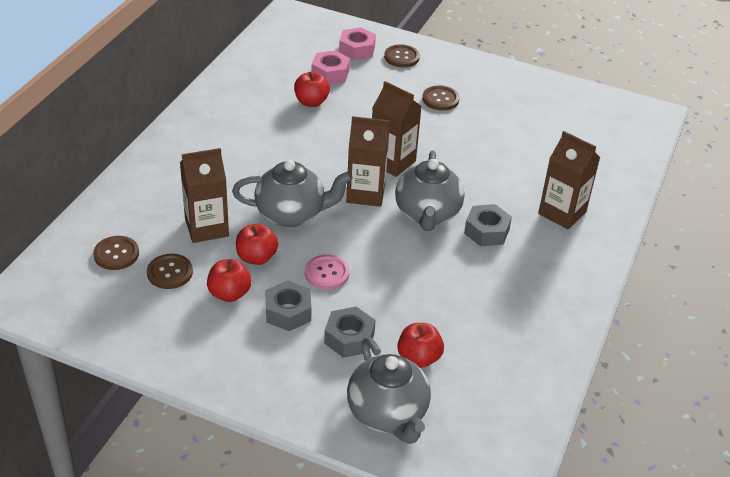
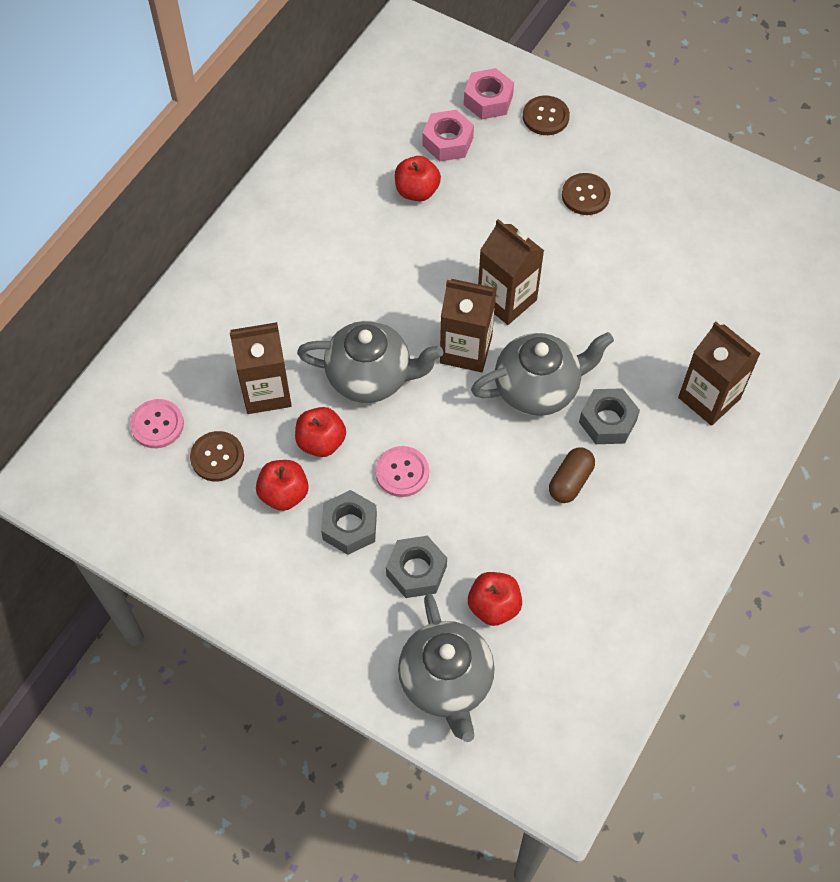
camera: 10 degrees right, 20 degrees up
(116, 254) = (157, 425): brown button -> pink button
(427, 214) = (538, 388): grey teapot -> grey teapot turned 120 degrees counterclockwise
(465, 271) = (570, 481): none -> brown capsule

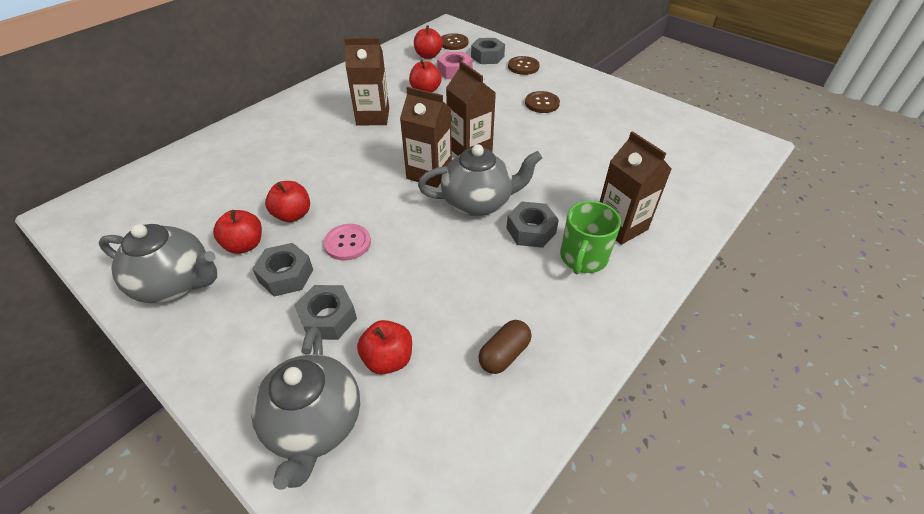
camera: 10 degrees right, 15 degrees down
(157, 425) = (176, 189): pink button -> none
(217, 457) = (207, 214): brown button -> brown button (453, 43)
(266, 391) = (268, 180): brown carton -> brown carton (373, 117)
(370, 377) = (350, 181): grey teapot -> grey teapot (176, 284)
(398, 110) = (428, 55): none -> red apple
(488, 100) = (487, 57): pink nut -> grey nut
(570, 481) = (489, 268): brown capsule -> brown capsule (504, 354)
(671, 450) = (583, 258): none -> green mug

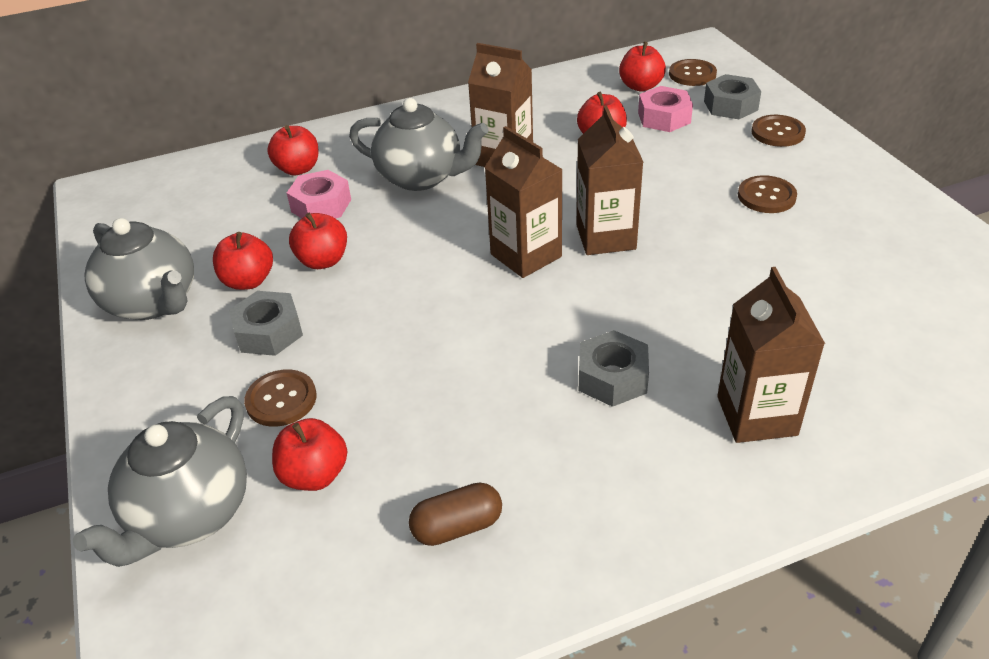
camera: 30 degrees right, 5 degrees down
(229, 158) = (298, 169): none -> red apple
(265, 178) = (321, 205): none -> pink nut
(328, 318) = (281, 400): grey nut -> brown button
(347, 243) = (362, 316): pink button -> none
(478, 203) = (565, 315): grey teapot -> grey teapot (421, 177)
(583, 258) = (662, 441): green mug -> none

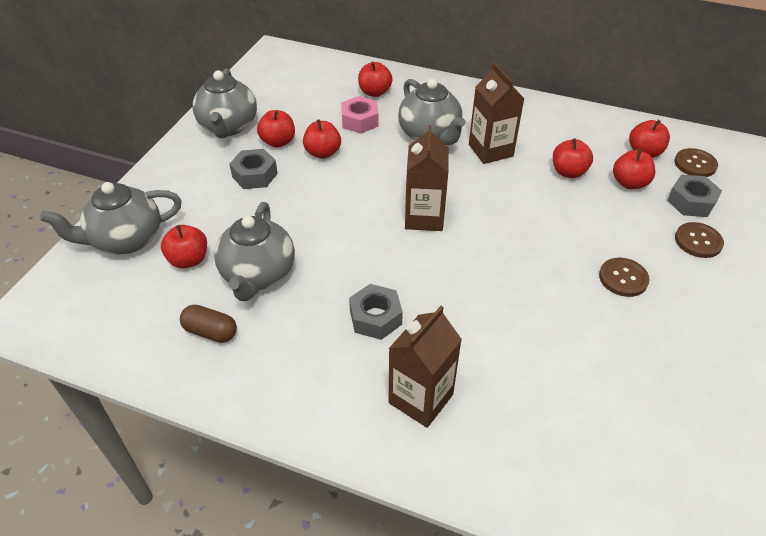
camera: 40 degrees right, 5 degrees up
(281, 400) = (219, 213): brown button -> none
(427, 429) = (258, 275): none -> grey teapot
(606, 237) = (483, 236): brown carton -> none
(664, 118) = (629, 183): pink nut -> red apple

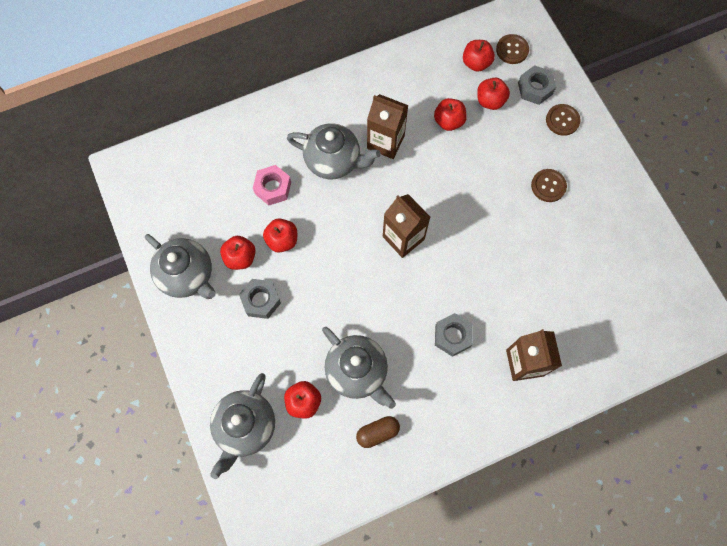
camera: 45 degrees left, 25 degrees up
(374, 92) = (251, 149): red apple -> none

